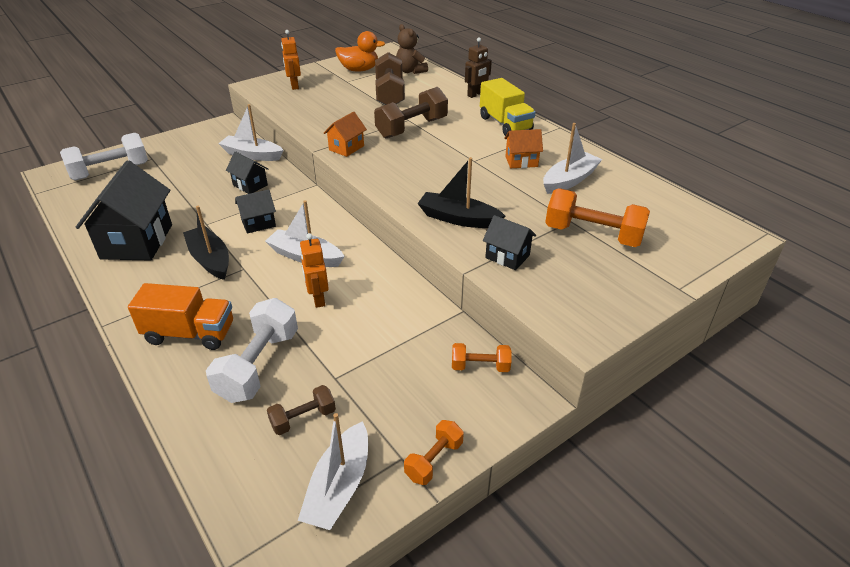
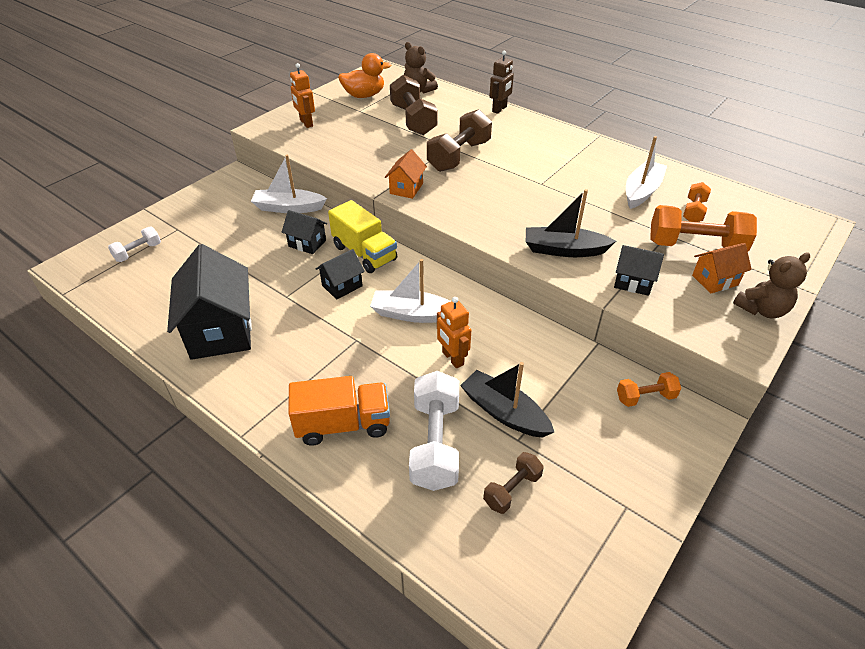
camera: 15 degrees left, 5 degrees up
(110, 171) = (138, 252): white dumbbell -> white dumbbell, size x0.55
(210, 259) = (314, 336): black boat -> black boat (504, 412)
(339, 486) = (586, 551): white boat -> none
(434, 460) = (656, 502): orange dumbbell -> orange dumbbell (693, 211)
(505, 124) = (547, 139): yellow truck -> yellow truck (364, 253)
(521, 161) = (586, 178): orange house -> orange house (715, 280)
(625, 302) = (762, 309): none -> brown teddy bear

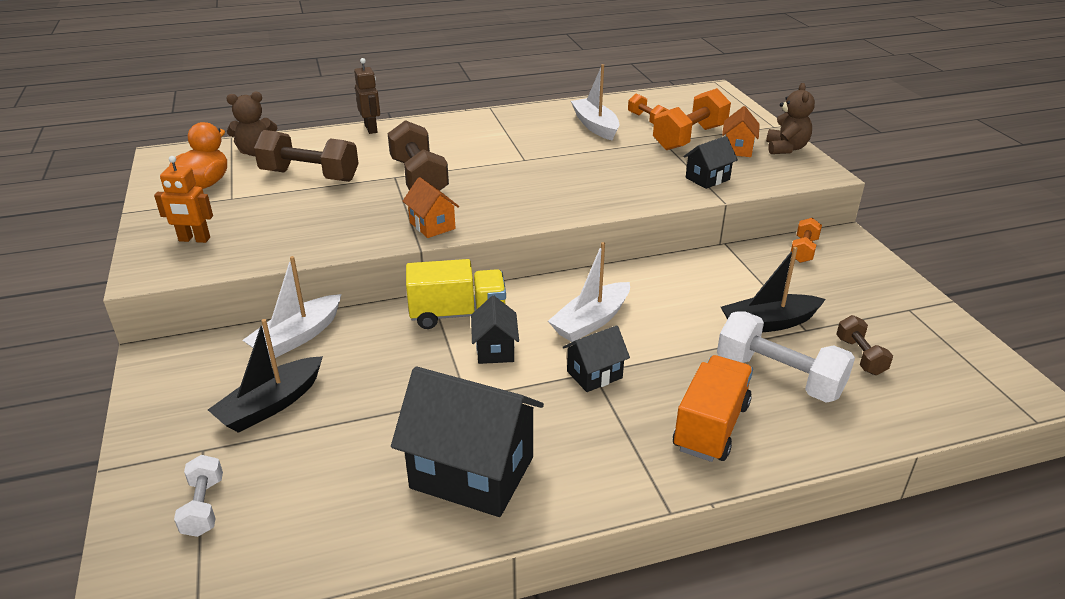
camera: 55 degrees left, 10 degrees down
(307, 243) = (387, 347): black house -> black house (594, 374)
(452, 358) = (676, 323): orange robot -> none
(564, 250) = (633, 188): black boat -> black boat (271, 405)

